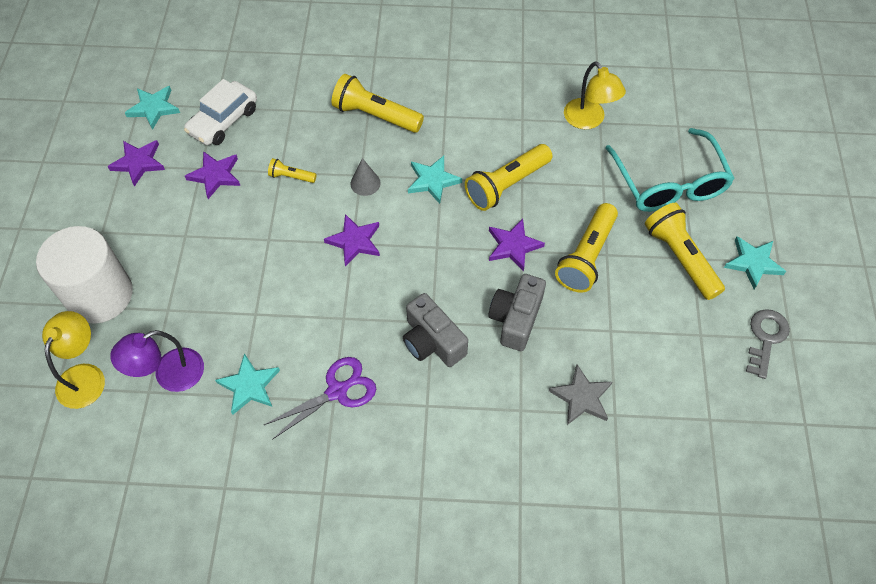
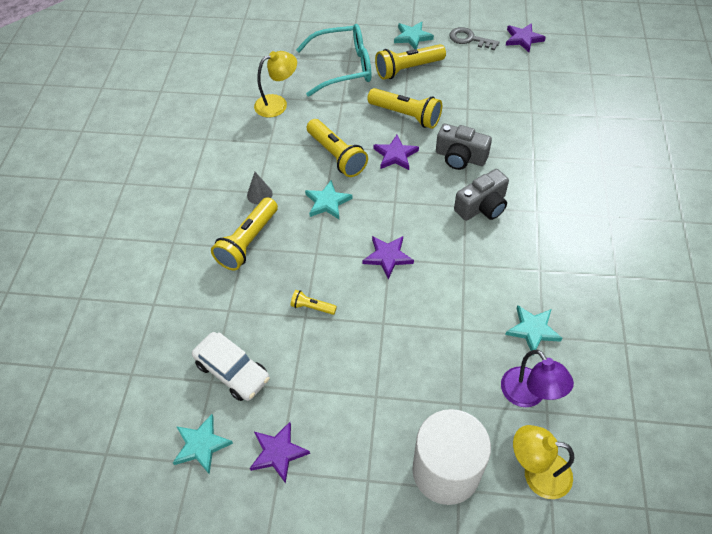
camera: 85 degrees left, 5 degrees down
(215, 175) = (303, 374): purple star -> purple star (523, 39)
(291, 176) = (312, 307): yellow flashlight -> yellow flashlight turned 90 degrees clockwise
(337, 391) = (531, 267): purple scissors -> none
(365, 183) = (325, 249): grey cone -> grey cone (259, 194)
(581, 397) = (520, 127): grey star -> none

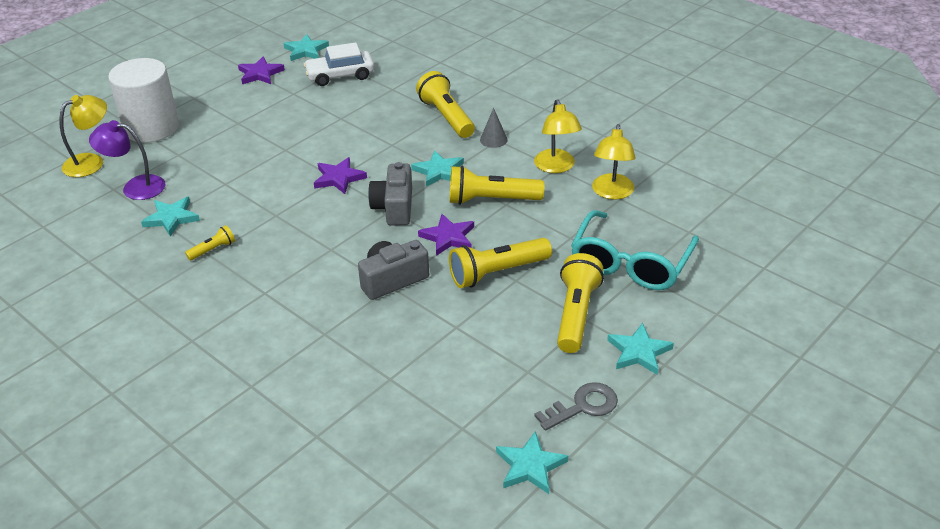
camera: 125 degrees right, 15 degrees down
(269, 143) = (556, 167): none -> yellow lamp
(312, 307) = (344, 124): yellow flashlight -> yellow flashlight (213, 250)
(482, 206) = (316, 259): grey camera -> grey camera (394, 207)
(523, 39) = (530, 466): purple star -> turquoise star

